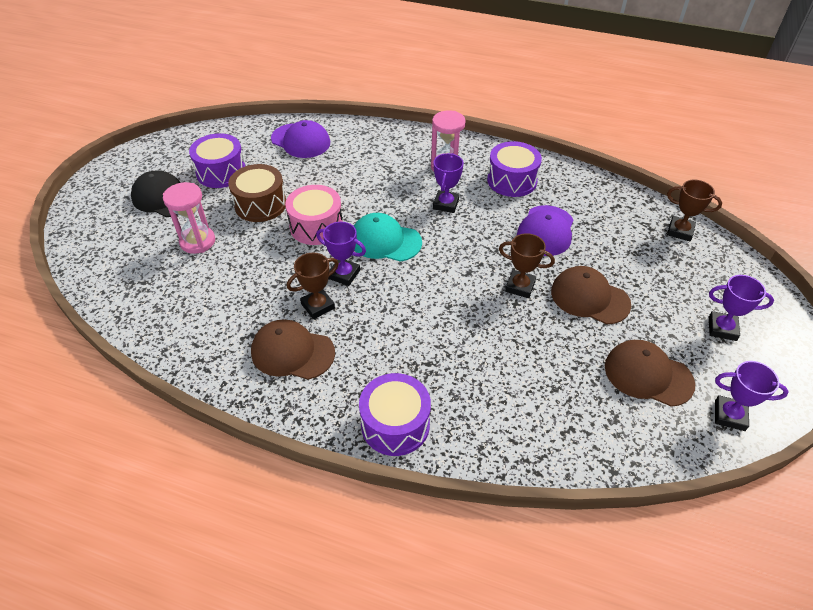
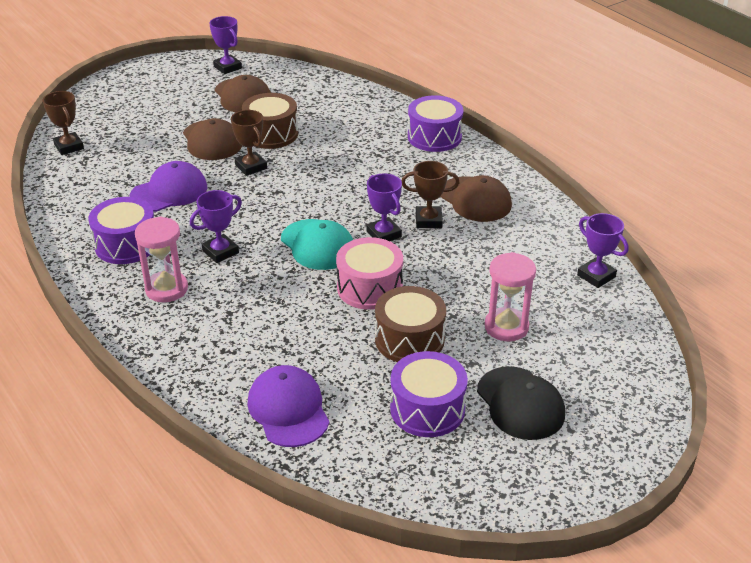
camera: 145 degrees left, 10 degrees down
(552, 335) = (271, 134): none -> brown drum
(722, 328) = (157, 94): purple trophy -> purple trophy (596, 276)

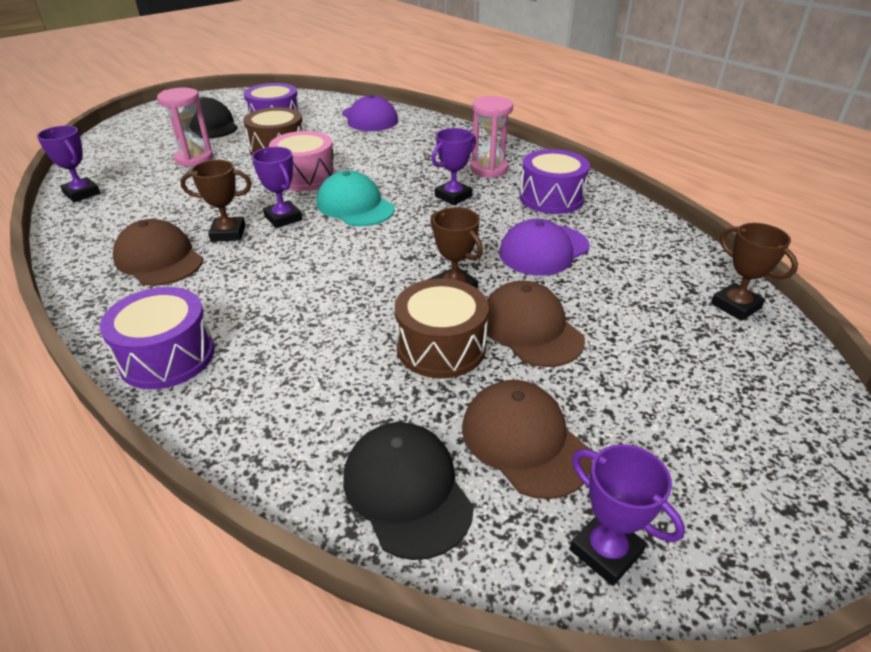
camera: 175 degrees right, 0 degrees up
(302, 84) = (407, 490): none -> black cap

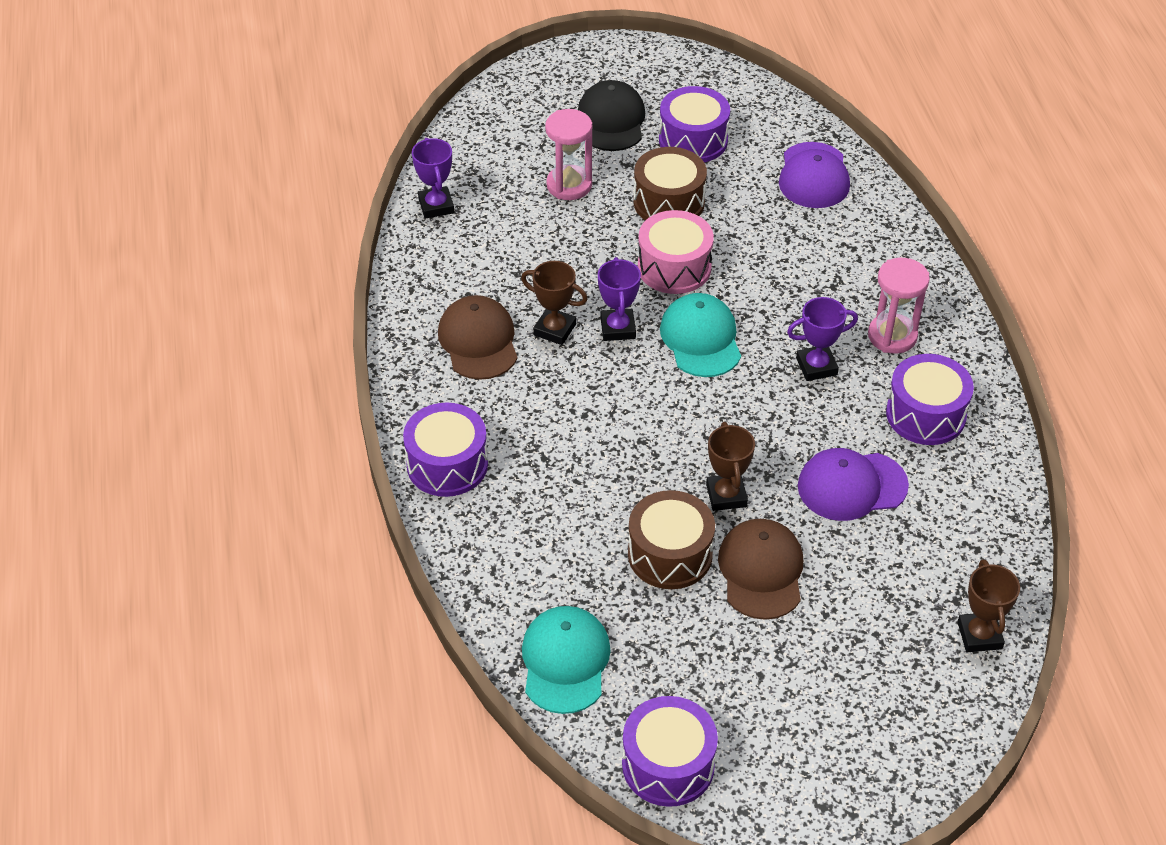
camera: 30 degrees right, 10 degrees up
(407, 490) = (565, 661): black cap -> turquoise cap
(524, 441) = (674, 667): brown cap -> none
(605, 551) = (668, 764): purple trophy -> purple drum

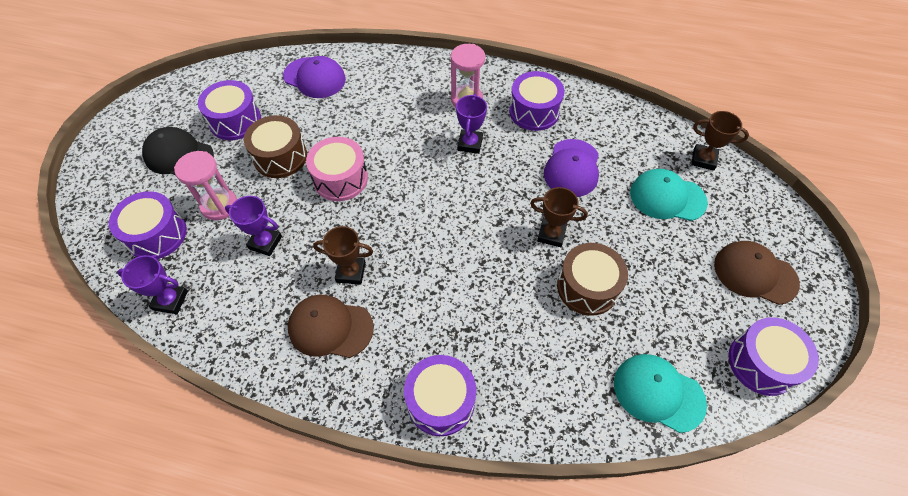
camera: 65 degrees left, 10 degrees up
(502, 157) = (157, 235): none -> purple drum
(554, 329) = (351, 272): brown trophy -> brown trophy turned 45 degrees clockwise
(618, 328) = (374, 233): purple trophy -> purple trophy (265, 242)
(701, 339) = (412, 191): turquoise cap -> turquoise cap (667, 197)
(761, 571) = (620, 242): brown cap -> brown cap (755, 274)

